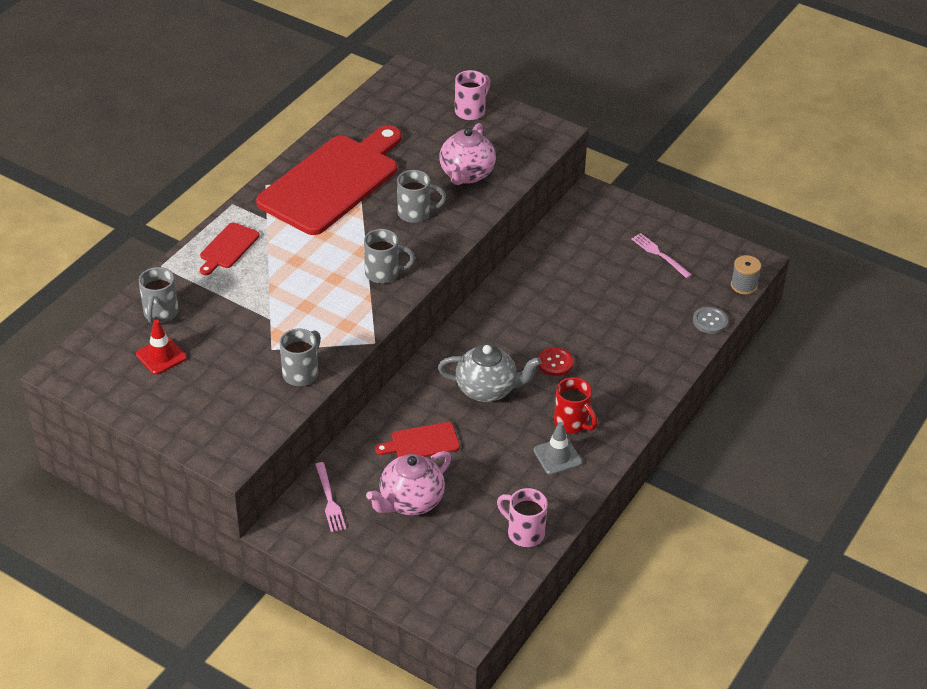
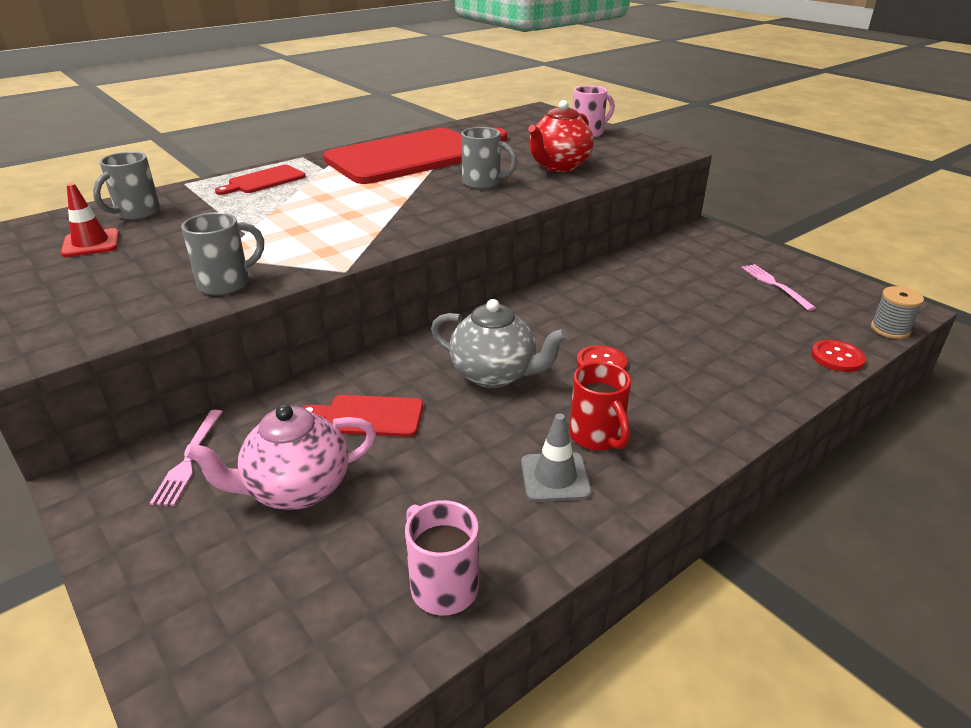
camera: 20 degrees right, 10 degrees down
(384, 273) = (410, 218): grey mug -> none
(466, 175) = (558, 166): pink teapot -> red teapot
(710, 321) = (837, 357): grey button -> red button

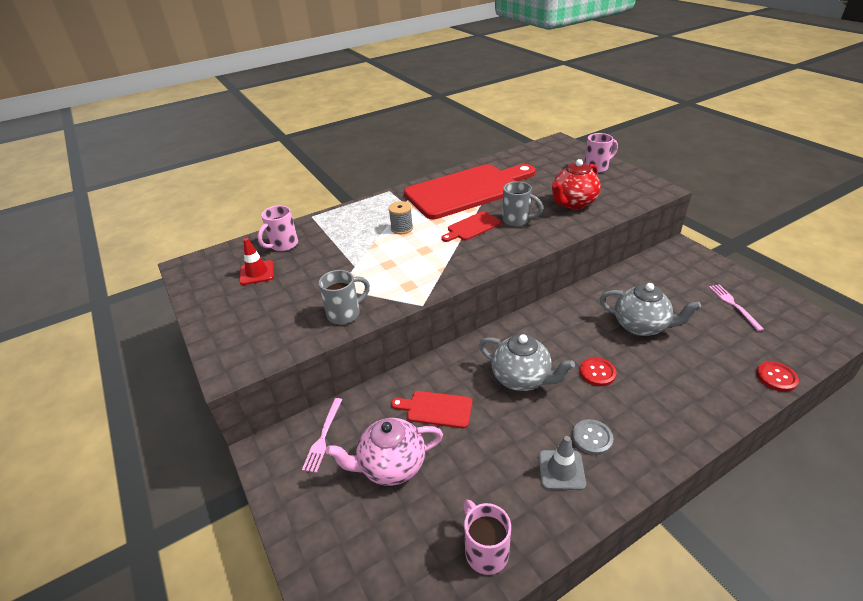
camera: 10 degrees right, 5 degrees up
(136, 213) = (283, 245): grey mug -> pink mug
(264, 181) = (364, 215): red cutting board -> red cutting board (472, 227)
(597, 437) = (592, 438): red mug -> grey button
(657, 311) = (641, 326): none -> grey teapot
(890, 329) = (821, 352): grey spool -> grey spool (402, 228)

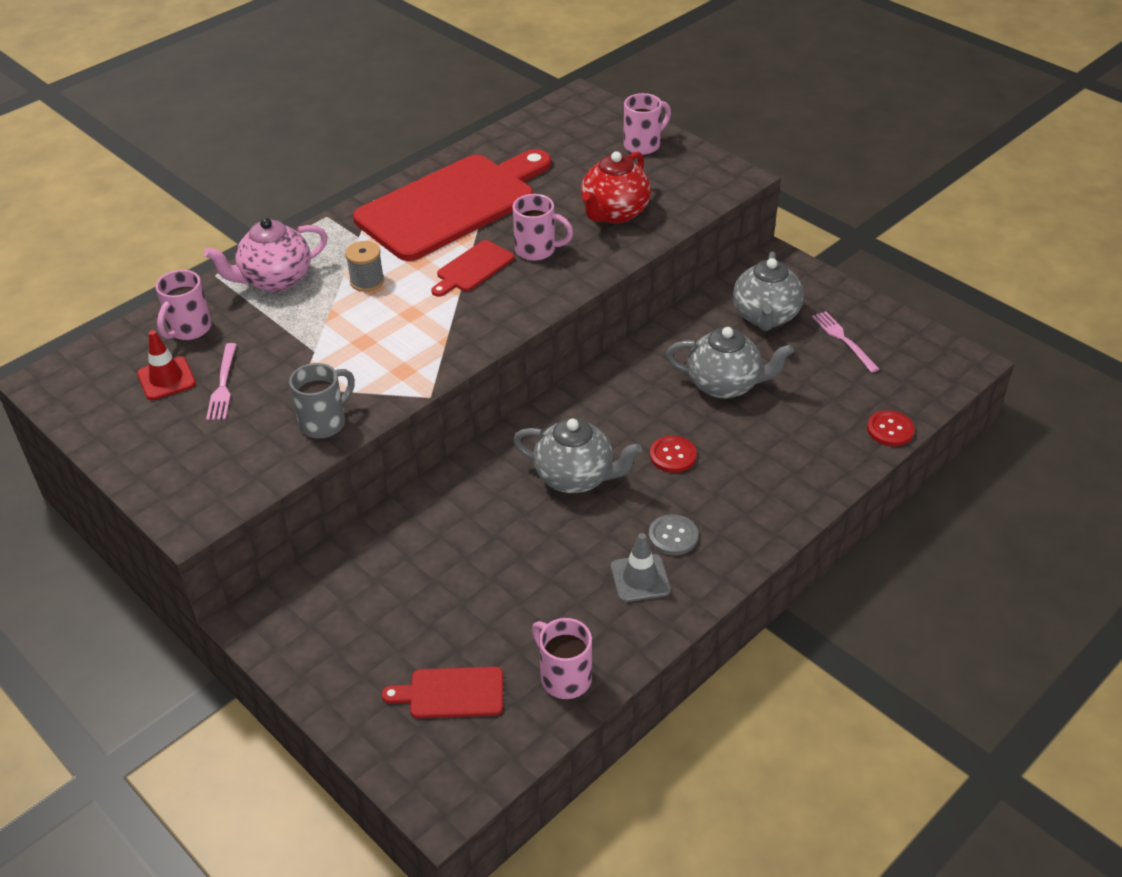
camera: 15 degrees left, 5 degrees up
(323, 436) = (327, 590): pink fork -> pink fork (223, 384)
(391, 466) = (428, 609): pink teapot -> pink teapot (275, 280)
(436, 409) = (470, 533): red cutting board -> red cutting board (451, 693)
(517, 220) = (537, 250): grey mug -> pink mug
(673, 283) = (765, 317): none -> grey teapot

